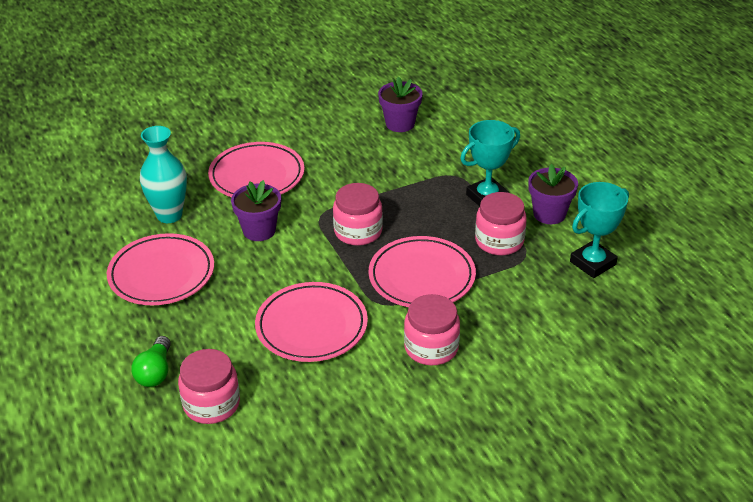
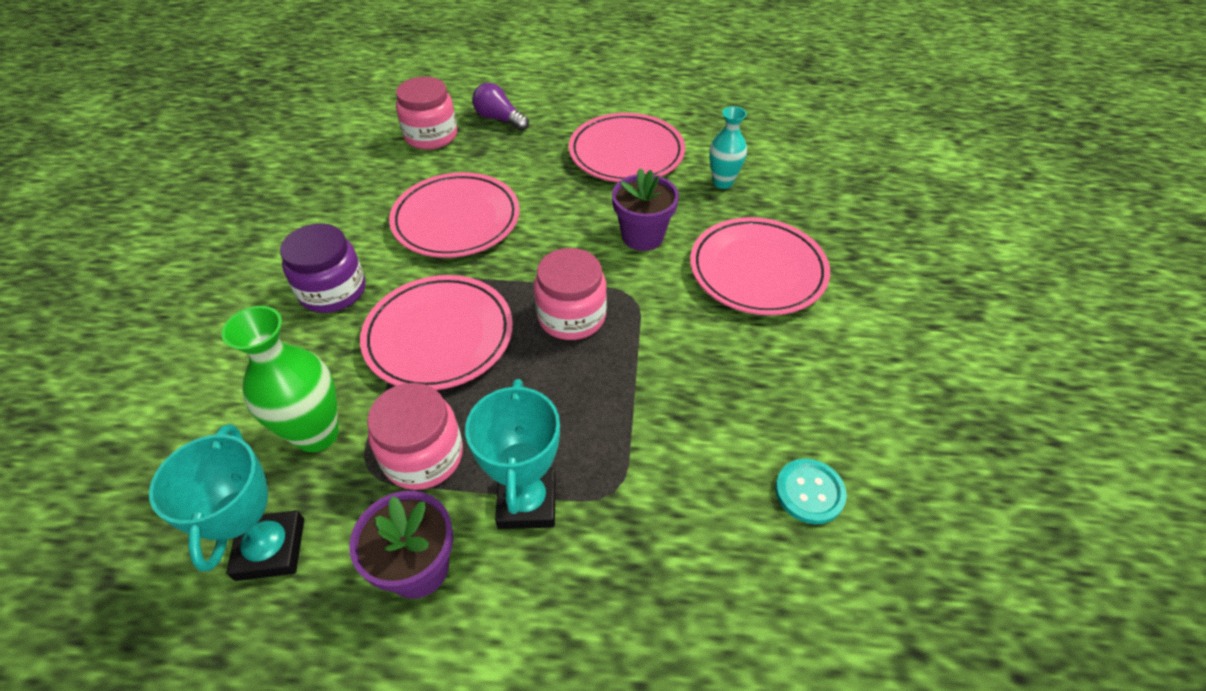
camera: 120 degrees right, 10 degrees up
(155, 372) = (499, 119): green light bulb -> purple light bulb
(169, 215) = (722, 182): turquoise vase -> turquoise vase, size x0.65
(400, 124) = (809, 492): purple flower pot -> turquoise button
(431, 348) = (333, 291): pink jar -> purple jar
(527, 286) = (317, 434): none -> green vase

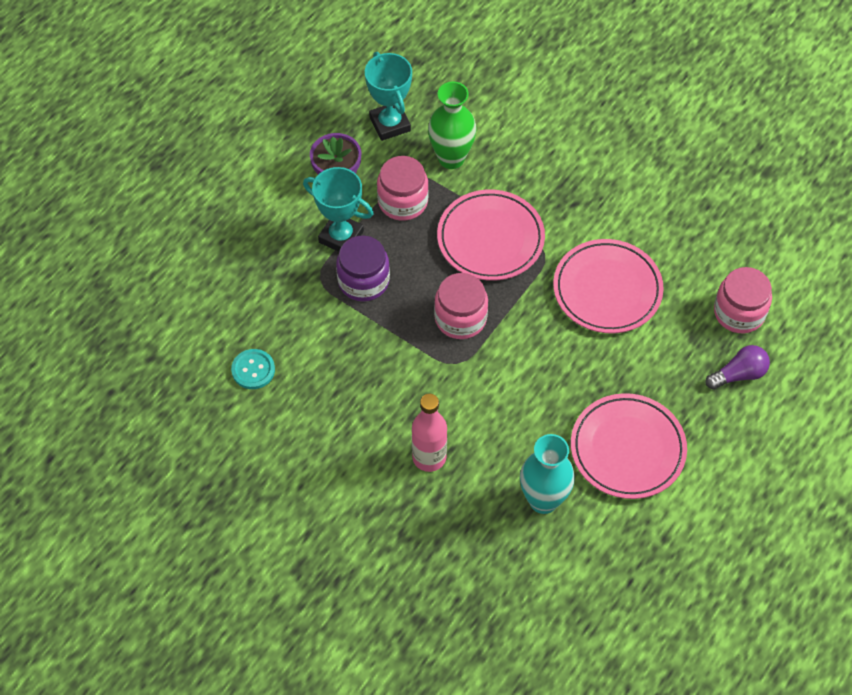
camera: 120 degrees right, 10 degrees up
(270, 549) = (390, 124): turquoise trophy -> turquoise trophy turned 45 degrees clockwise
(333, 291) = (571, 194): purple jar -> purple jar (363, 281)
(642, 236) = (513, 403): purple flower pot -> none
(722, 182) = (543, 500): turquoise vase -> turquoise vase, size x1.54
(757, 271) = (429, 457): pink plate -> pink bottle

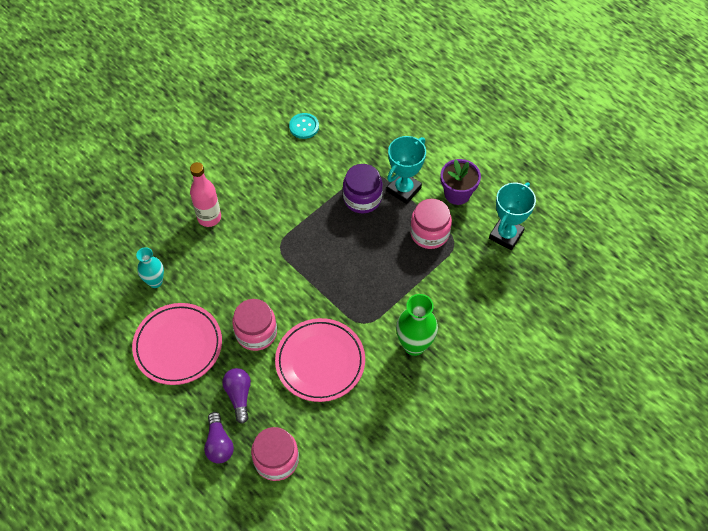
camera: 100 degrees right, 0 degrees up
(390, 124) = (506, 235): turquoise trophy -> turquoise trophy turned 45 degrees counterclockwise
(451, 158) = (466, 272): green vase -> green vase (414, 345)
(460, 318) = (317, 255): pink jar -> pink jar (256, 333)
(490, 238) = (384, 287): pink plate -> none
(543, 500) = (155, 282): turquoise vase -> turquoise vase, size x0.65
(674, 366) = (239, 396): none -> purple light bulb

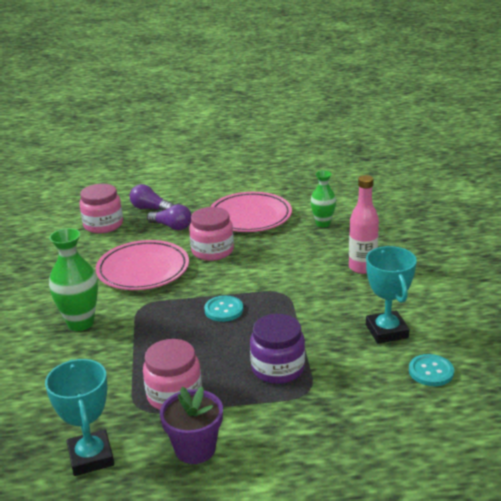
camera: 130 degrees right, 30 degrees down
(155, 282) = (323, 224): turquoise vase -> green vase
(328, 267) = (224, 310): none -> turquoise button
(404, 189) = (253, 406): turquoise trophy -> turquoise trophy (386, 331)

